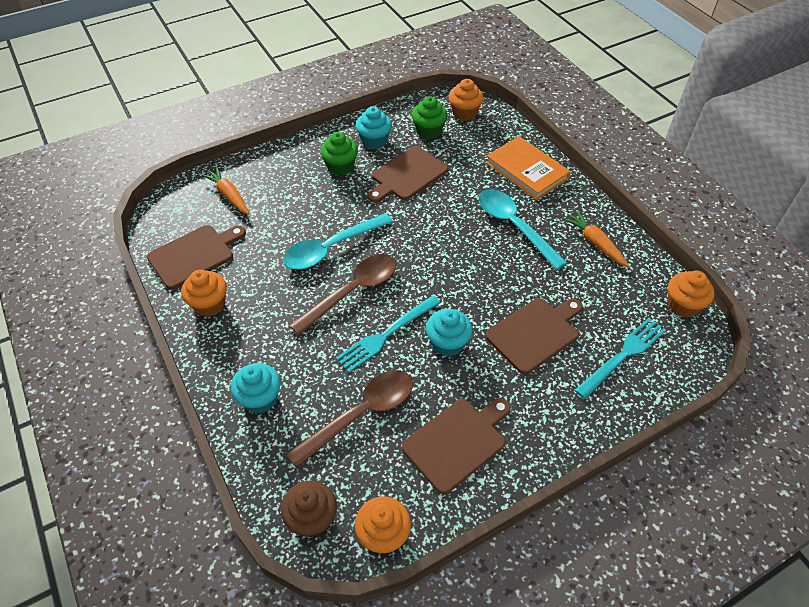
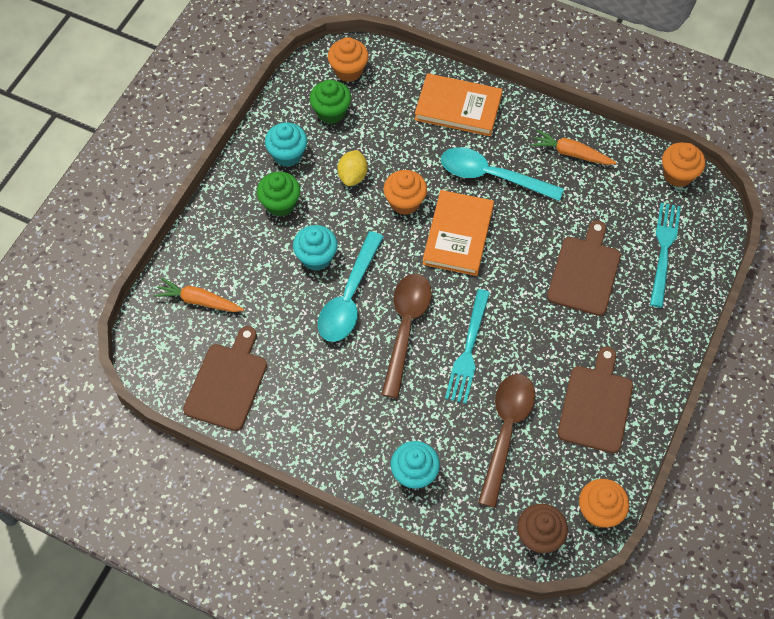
camera: 35 degrees left, 10 degrees up
(209, 304) = (290, 421): orange cupcake -> orange cupcake (404, 202)
(407, 175) = (352, 176): brown cutting board -> yellow lemon
(447, 343) = (523, 326): turquoise cupcake -> turquoise cupcake (316, 257)
(451, 251) = (458, 235): none -> orange book

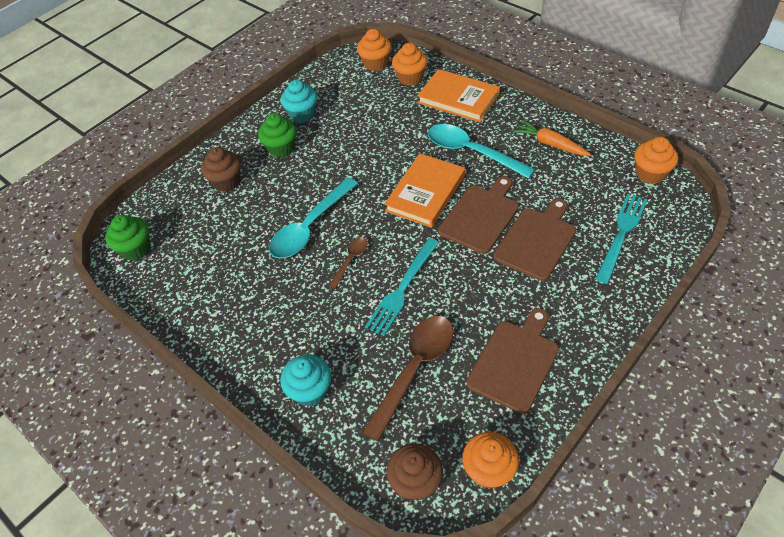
camera: 20 degrees right, 10 degrees down
(199, 301) = (182, 210): orange carrot -> none
(227, 383) = (175, 278): brown cutting board -> brown cutting board (480, 216)
(235, 257) = (227, 182): none -> brown cupcake
(316, 257) = (294, 192): turquoise cupcake -> none
(331, 112) = (350, 90): green cupcake -> green cupcake (136, 249)
(352, 176) = (350, 136): yellow lemon -> none
(404, 202) = (387, 161): orange cupcake -> orange cupcake (410, 78)
(405, 328) = (350, 260): brown spoon -> brown spoon, size x0.50

